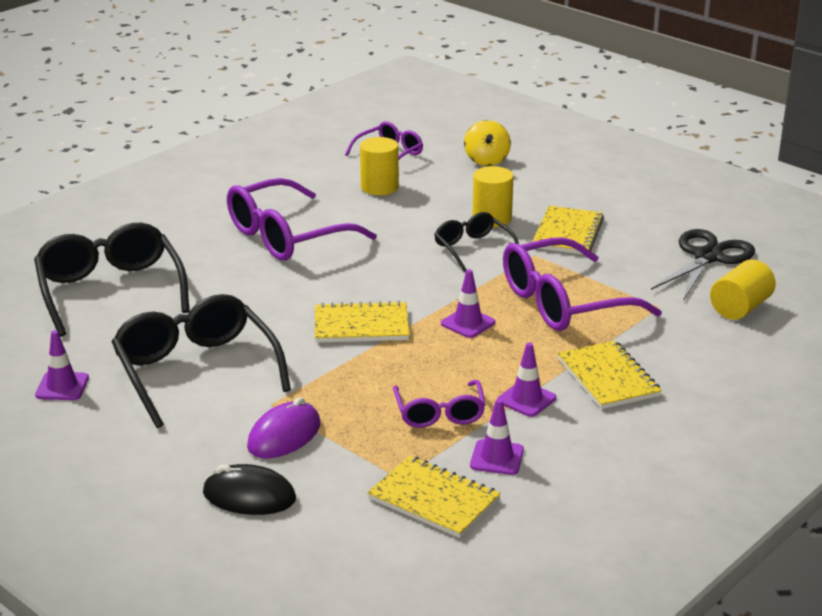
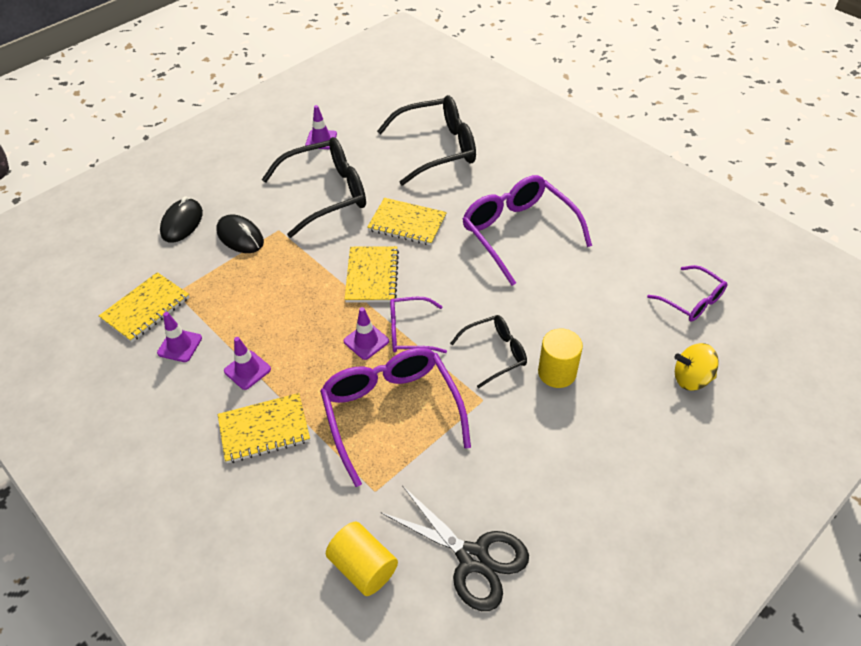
camera: 95 degrees right, 20 degrees up
(284, 436) = (240, 237): purple mouse -> black mouse
(379, 187) = (616, 292): yellow cylinder -> none
(439, 413) = (244, 316): purple glasses -> purple glasses (410, 332)
(567, 233) = (527, 432): yellow notebook -> yellow notebook (407, 223)

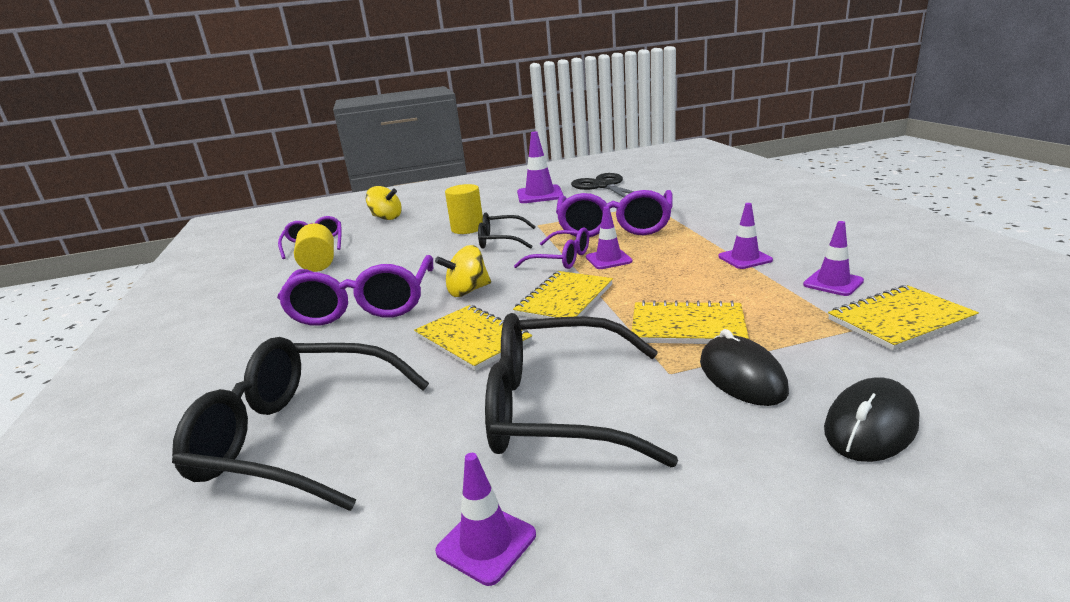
camera: 150 degrees left, 25 degrees down
(264, 429) = (732, 230): yellow notebook -> yellow notebook (687, 326)
(363, 567) = (673, 188): yellow cylinder -> yellow cylinder (319, 263)
(454, 268) = (467, 291): none -> yellow spinning top
(549, 500) = (540, 195): none -> purple traffic cone

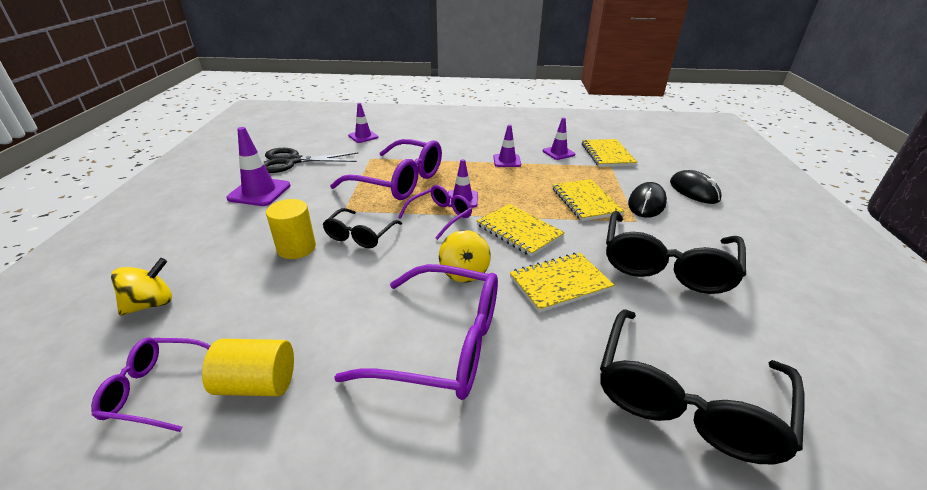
camera: 75 degrees left, 10 degrees up
(486, 543) = (790, 313): purple traffic cone -> purple traffic cone (363, 136)
(687, 326) = (585, 201): yellow notebook -> yellow notebook turned 45 degrees counterclockwise
(742, 376) = (646, 204): black mouse -> black mouse turned 60 degrees counterclockwise

